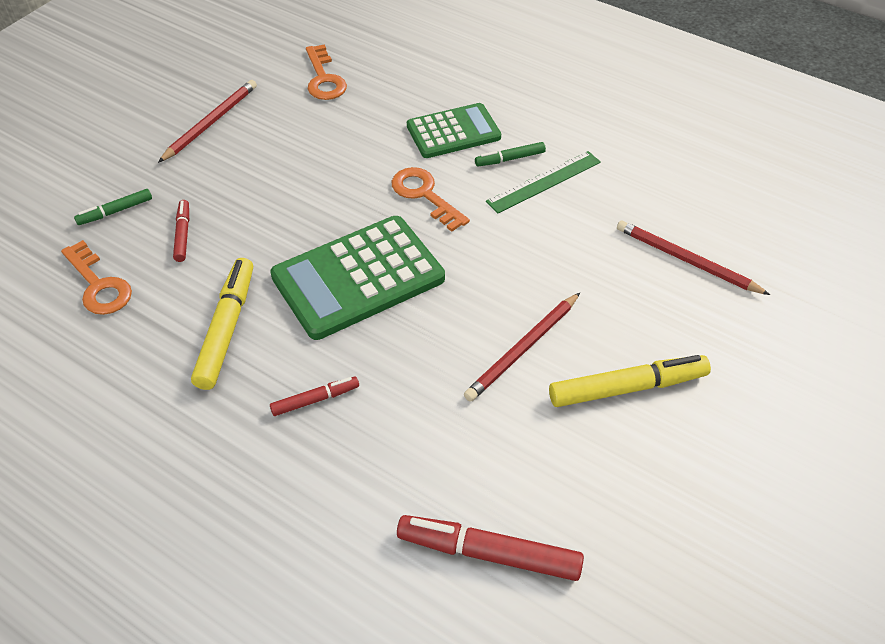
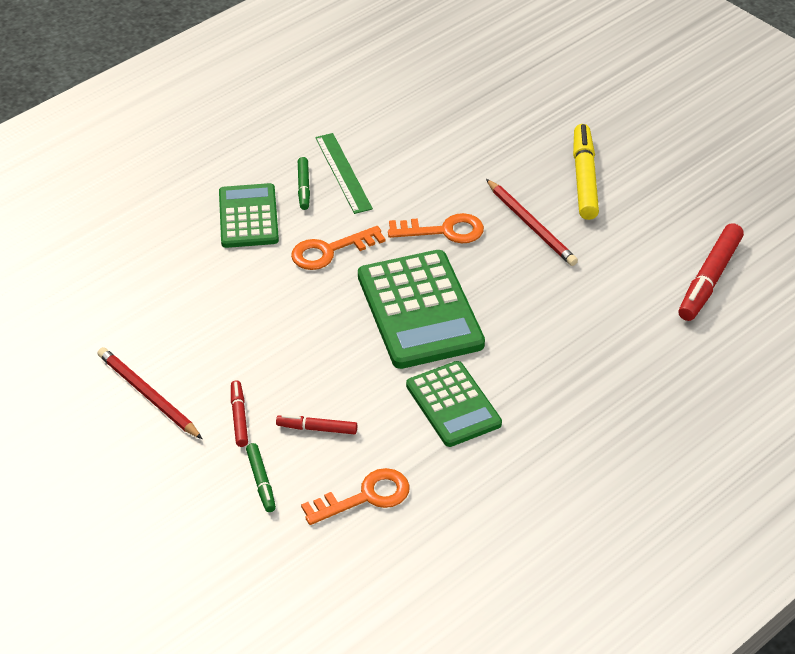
camera: 75 degrees left, 5 degrees down
(227, 329) = (453, 405): yellow marker -> green calculator
(315, 400) = (549, 355): red marker -> red marker (239, 417)
(324, 79) = (116, 297): orange key -> orange key (444, 231)
(686, 260) = (467, 115): red pencil -> none

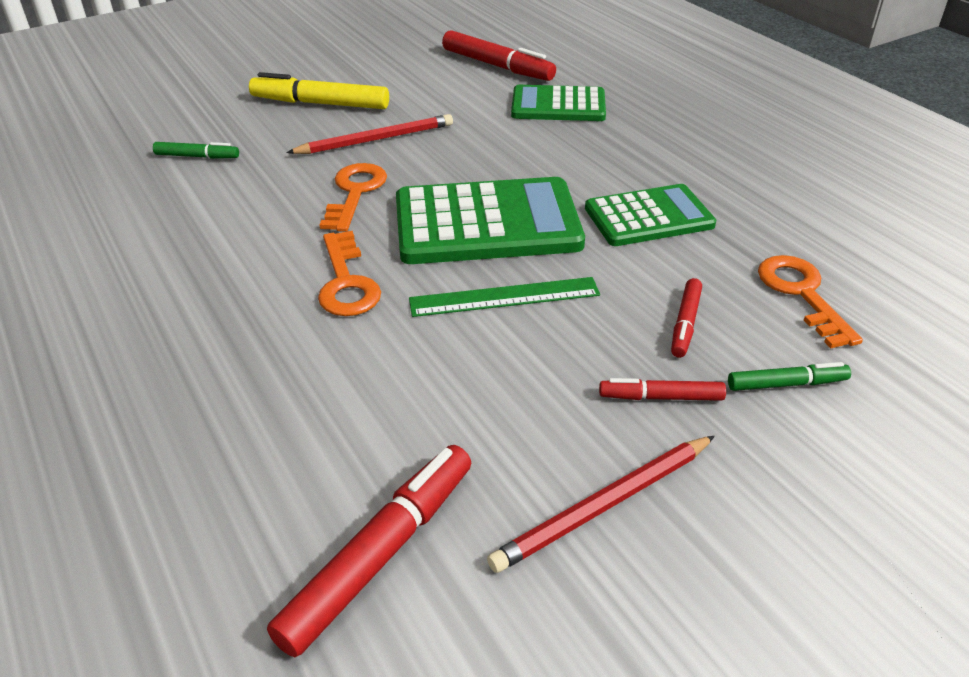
camera: 80 degrees left, 5 degrees down
(108, 312) = (381, 554): none -> red marker
(248, 217) = (228, 354): green calculator -> green calculator (558, 105)
(303, 187) = (199, 294): green marker -> green marker (197, 156)
(343, 173) = (194, 257): green ruler -> green ruler (504, 297)

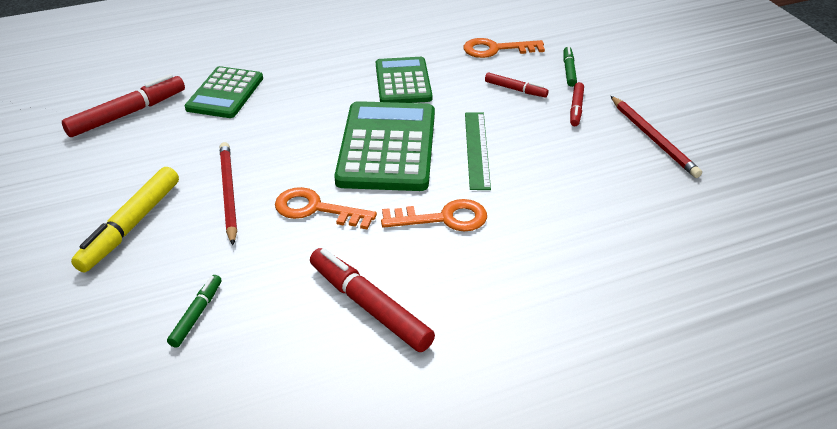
camera: 80 degrees left, 0 degrees up
(381, 554) = (691, 214): red marker -> red marker (369, 306)

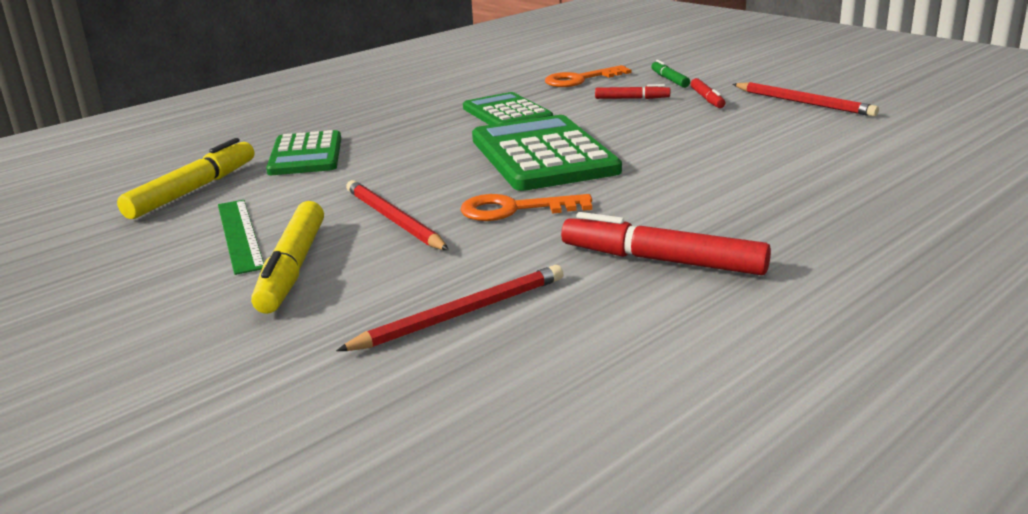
camera: 20 degrees left, 15 degrees down
(128, 114) = (193, 190): red marker -> yellow marker
(197, 314) = (461, 314): green marker -> red pencil
(443, 218) = (665, 187): orange key -> none
(477, 149) = (641, 139): green ruler -> green ruler (240, 235)

